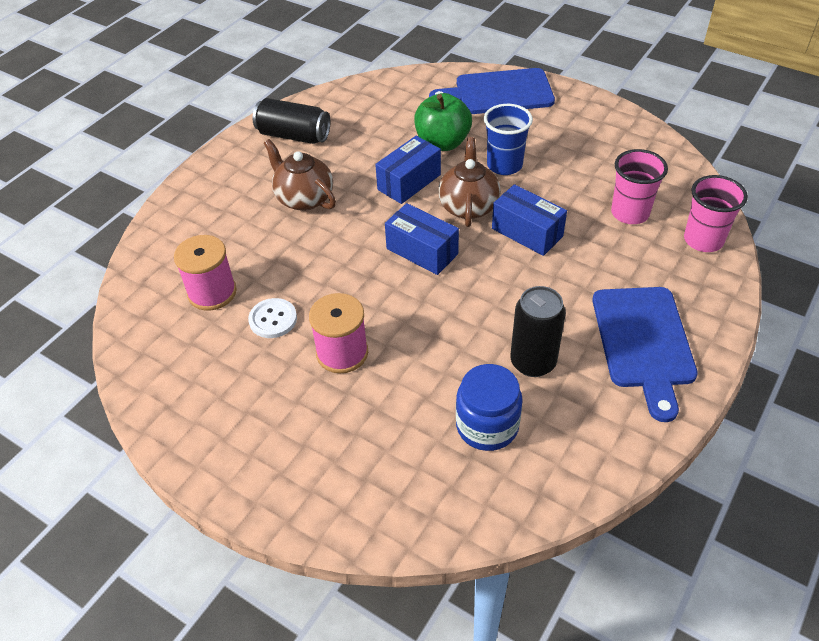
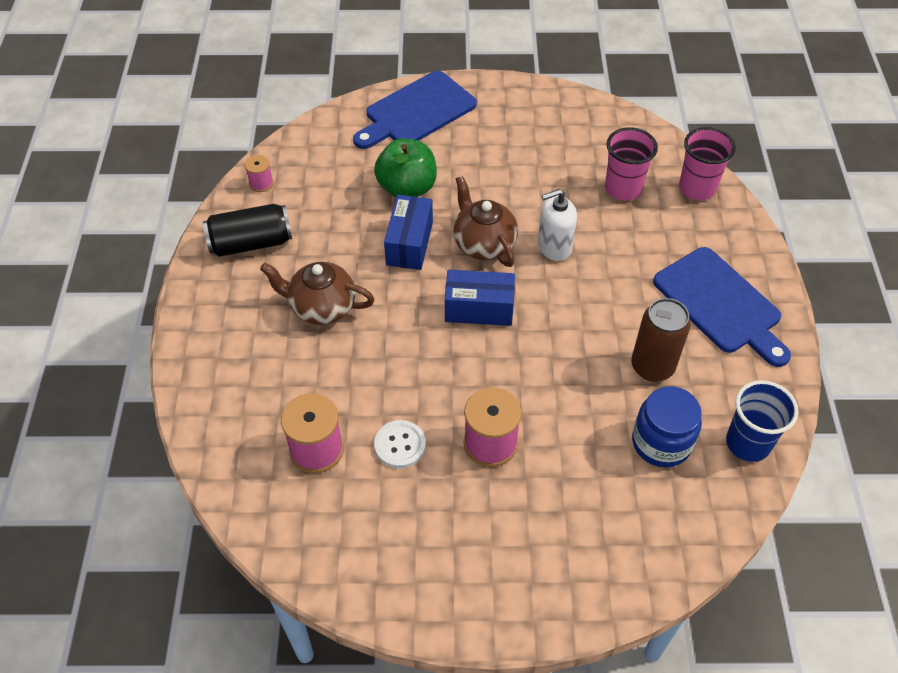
camera: 35 degrees left, 5 degrees up
(336, 99) = (261, 183): none -> pink spool
(504, 165) = (482, 187): blue cup -> blue cup (748, 443)
(527, 232) = (554, 247): blue box -> white soap dispenser
(533, 362) = (652, 366): black can -> brown can

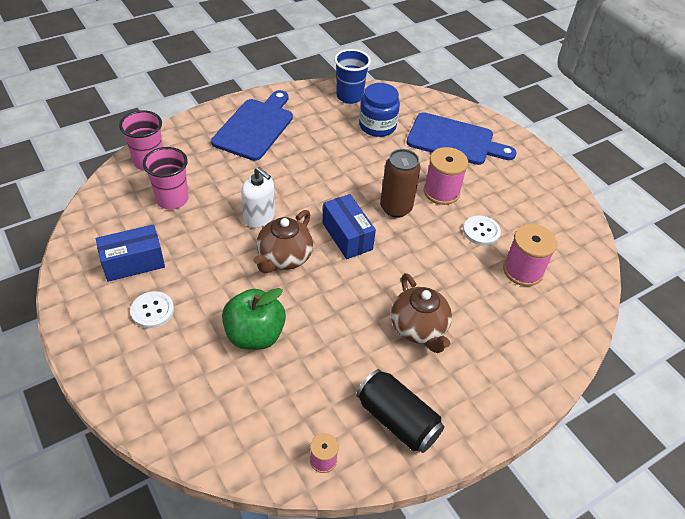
camera: 125 degrees left, 5 degrees down
(409, 243) = (316, 303): blue box -> blue box (133, 263)
(416, 112) = (145, 377): blue cutting board -> blue cutting board (454, 140)
(482, 134) = (152, 311): none -> white button
(652, 366) = (328, 142): brown can -> brown can (396, 208)

